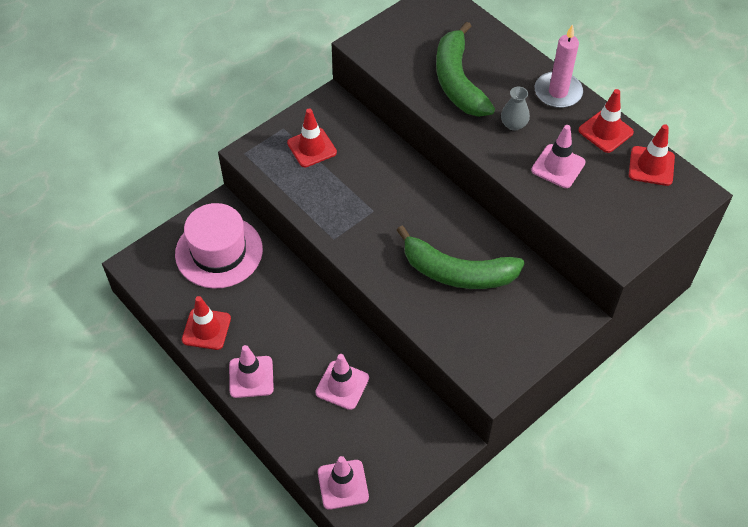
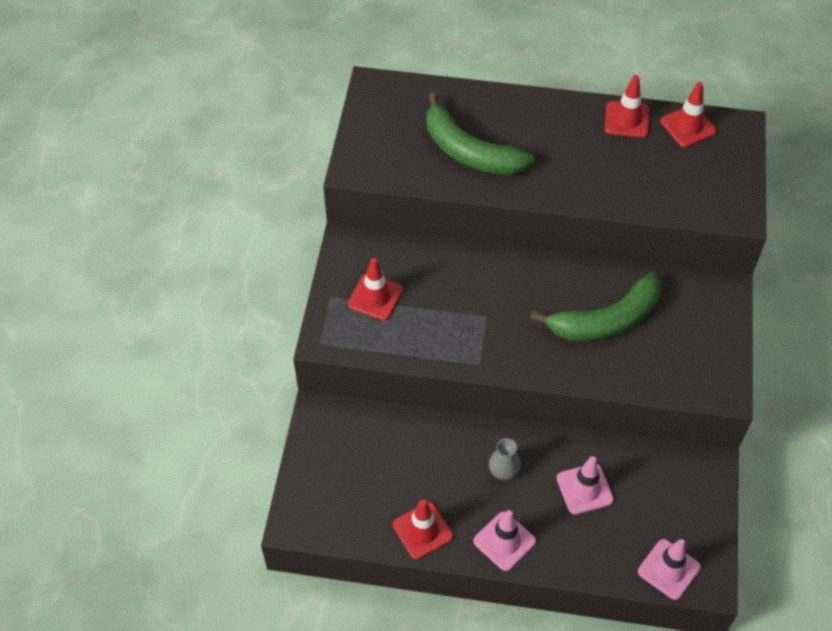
camera: 40 degrees left, 0 degrees up
(219, 252) = (360, 454): pink hat -> none
(513, 124) = (552, 160): grey vase -> grey vase (503, 470)
(558, 92) = (558, 110): pink candle -> none
(558, 166) = (622, 173): pink traffic cone -> none

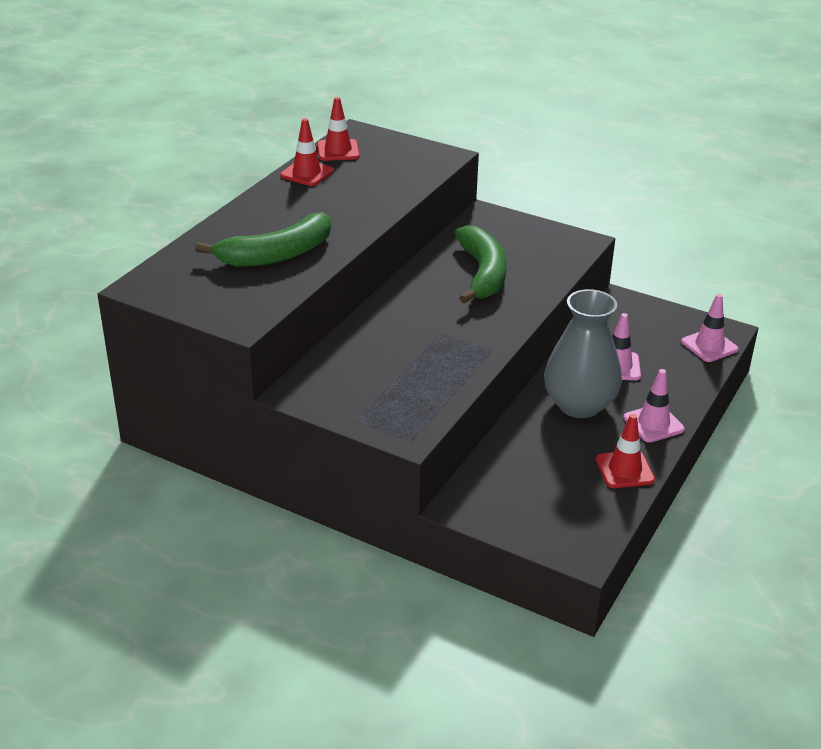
camera: 70 degrees left, 20 degrees down
(375, 297) = (375, 391): red traffic cone -> none
(503, 470) = (579, 405): grey vase -> grey vase, size x2.42

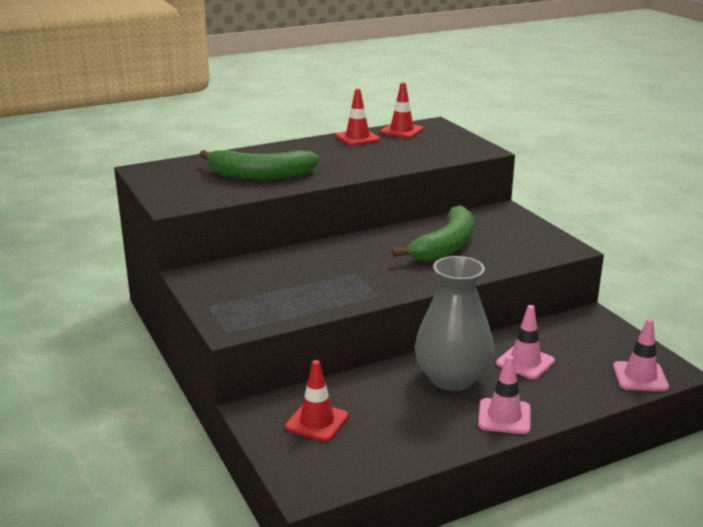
camera: 35 degrees right, 10 degrees down
(624, 470) = (430, 441): red traffic cone -> red traffic cone (317, 422)

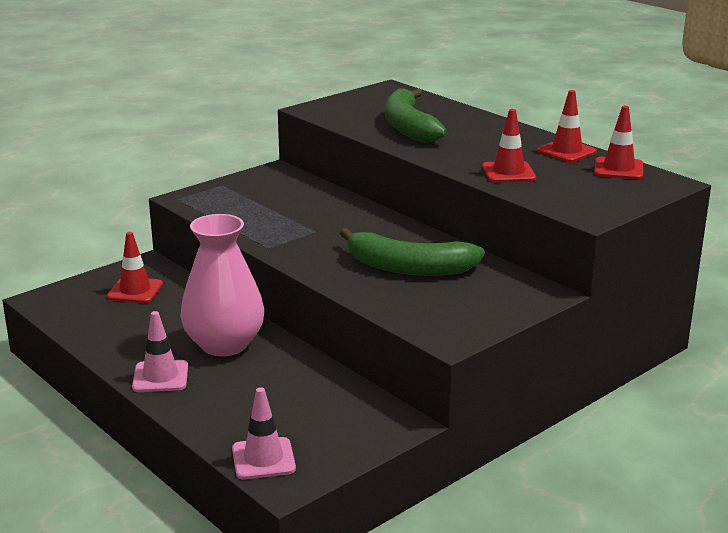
camera: 75 degrees right, 0 degrees up
(390, 159) = (508, 173): none -> red traffic cone
(452, 378) = (224, 344): grey vase -> pink vase
(525, 362) = (270, 383): pink traffic cone -> none

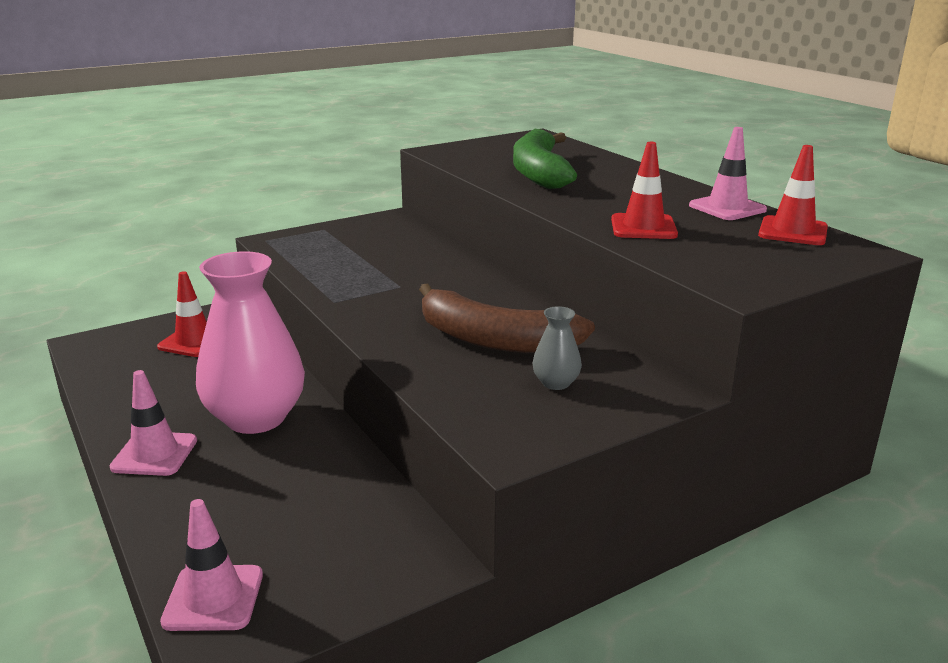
camera: 10 degrees right, 0 degrees up
(409, 268) = (494, 340): green banana -> brown banana
(465, 295) = (556, 383): none -> grey vase
(566, 151) = (727, 208): red traffic cone -> pink traffic cone

